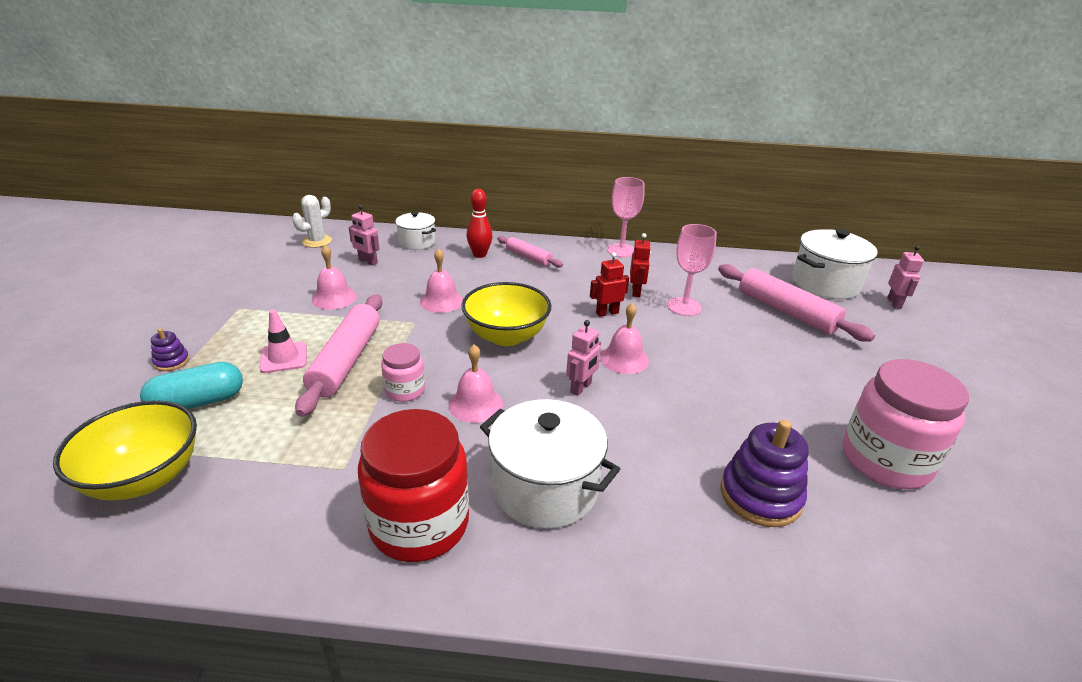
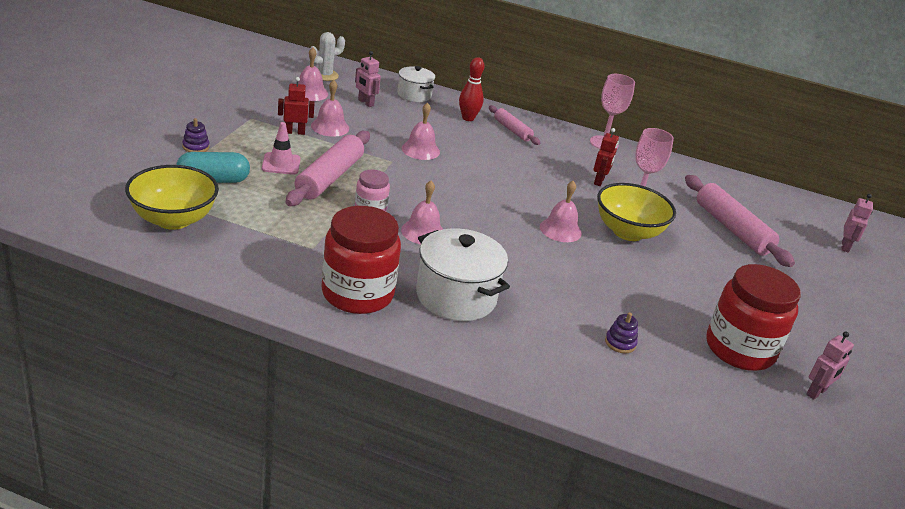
camera: 10 degrees right, 0 degrees up
(304, 263) = (310, 92): none -> pink bell
(506, 336) = (466, 189): yellow bowl -> yellow bowl (628, 232)
(581, 388) = (513, 241): pink robot -> pink robot (816, 392)
(607, 313) = (563, 192): red robot -> red robot (294, 132)
(760, 495) = (620, 343): purple stacking toy -> purple stacking toy, size x0.50
(825, 284) = (788, 215): white pot -> none
(885, 461) = (739, 349): pink jar -> red jar

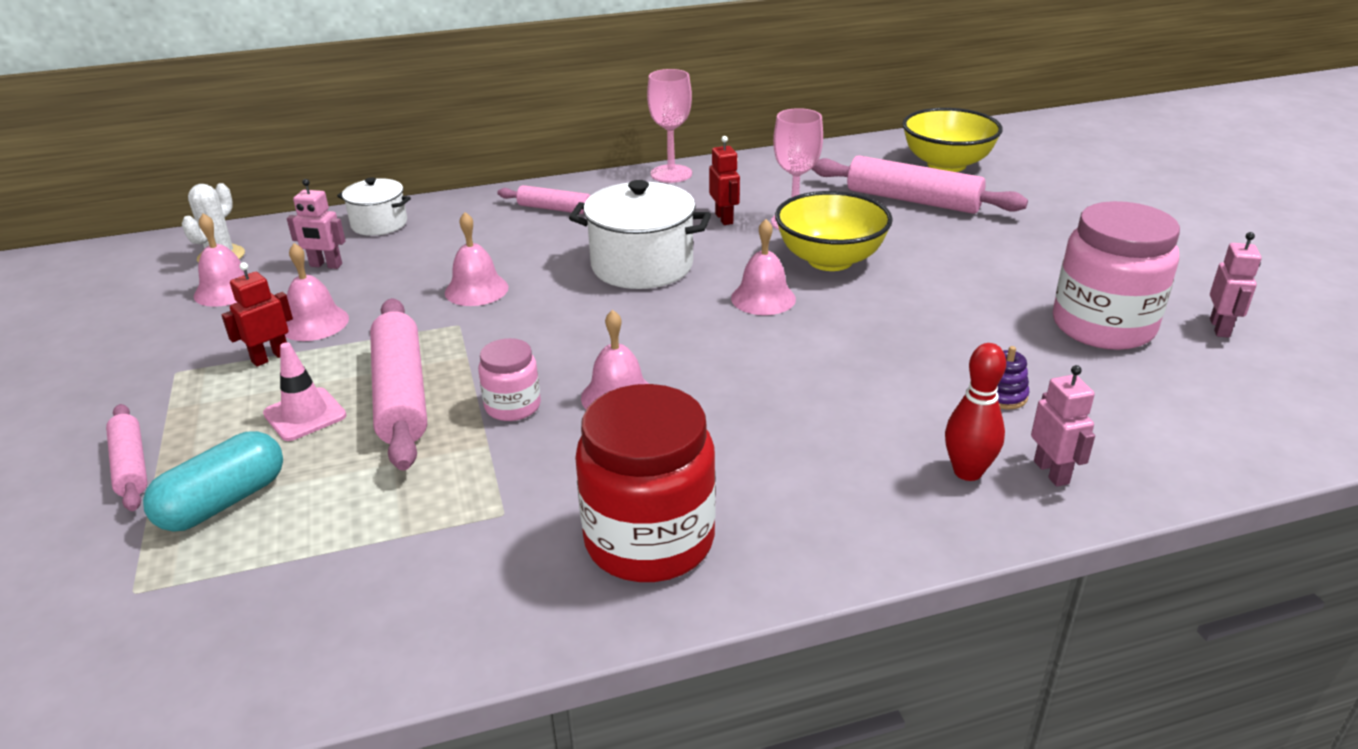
camera: 30 degrees left, 0 degrees up
(173, 219) = (228, 610): yellow bowl -> yellow bowl (946, 164)
(196, 147) = (131, 465): purple stacking toy -> pink rolling pin
(456, 297) = (769, 458): white pot -> white pot (642, 266)
(468, 118) = (484, 220): red bowling pin -> red bowling pin (967, 472)
(739, 349) = (1103, 326): red jar -> pink jar
(845, 246) = (1021, 164): pink robot -> pink robot (1051, 472)

